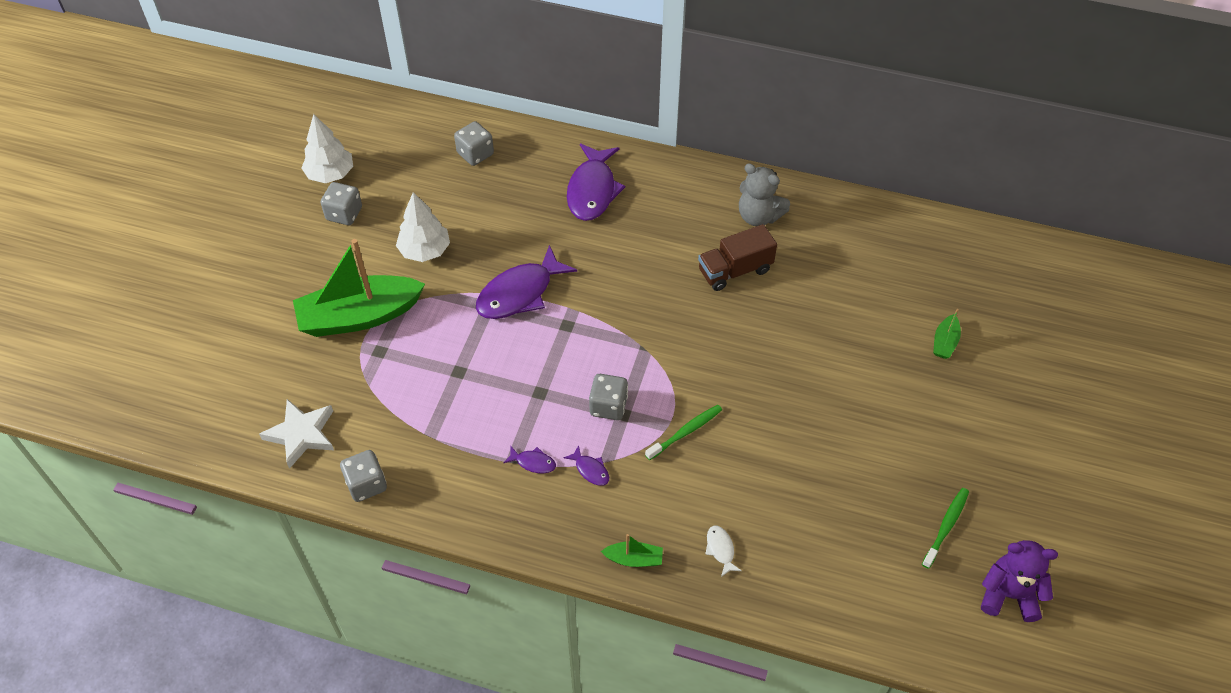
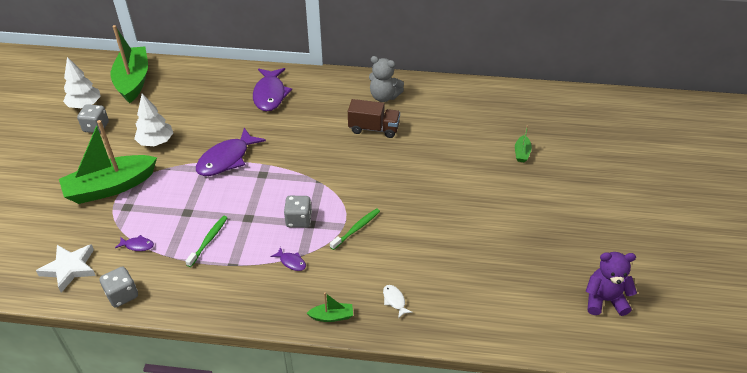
camera: 10 degrees left, 10 degrees down
(399, 140) = (133, 81): none -> green boat
(475, 154) = (187, 83): grey dice -> none
(533, 462) = (248, 263): purple fish -> purple fish (137, 245)
(735, 270) = (374, 129): brown truck -> brown truck turned 135 degrees counterclockwise
(946, 526) = (550, 263): green toothbrush -> green toothbrush (208, 240)

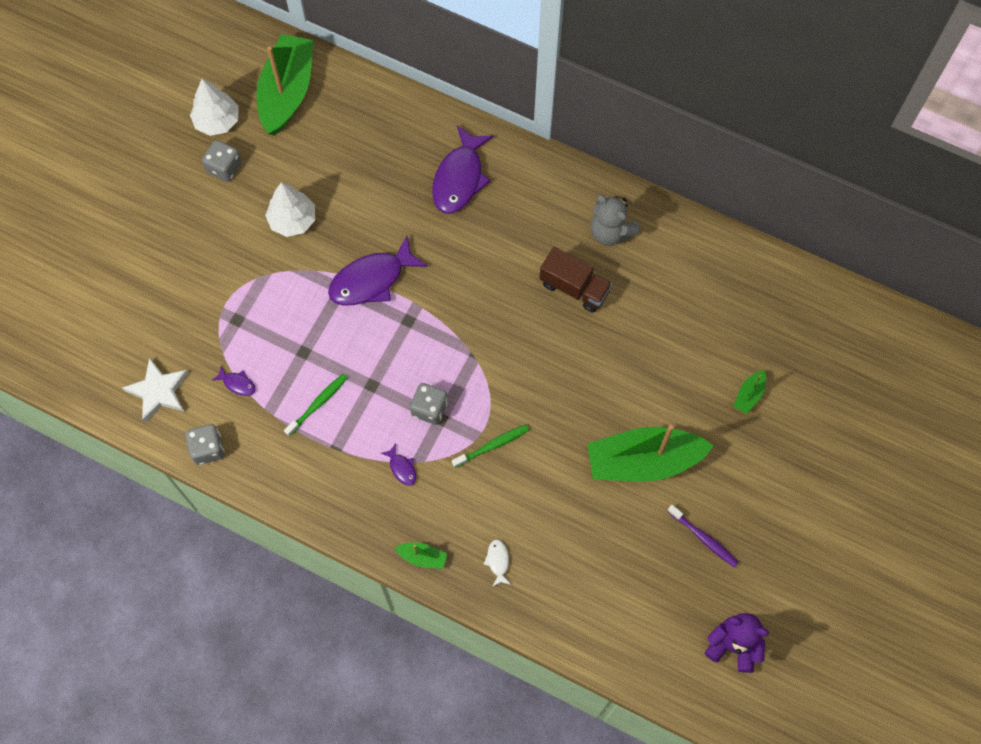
camera: 20 degrees right, 25 degrees up
(110, 187) = (224, 281): green boat -> green boat (643, 461)
(541, 240) = (703, 538): none -> purple toothbrush

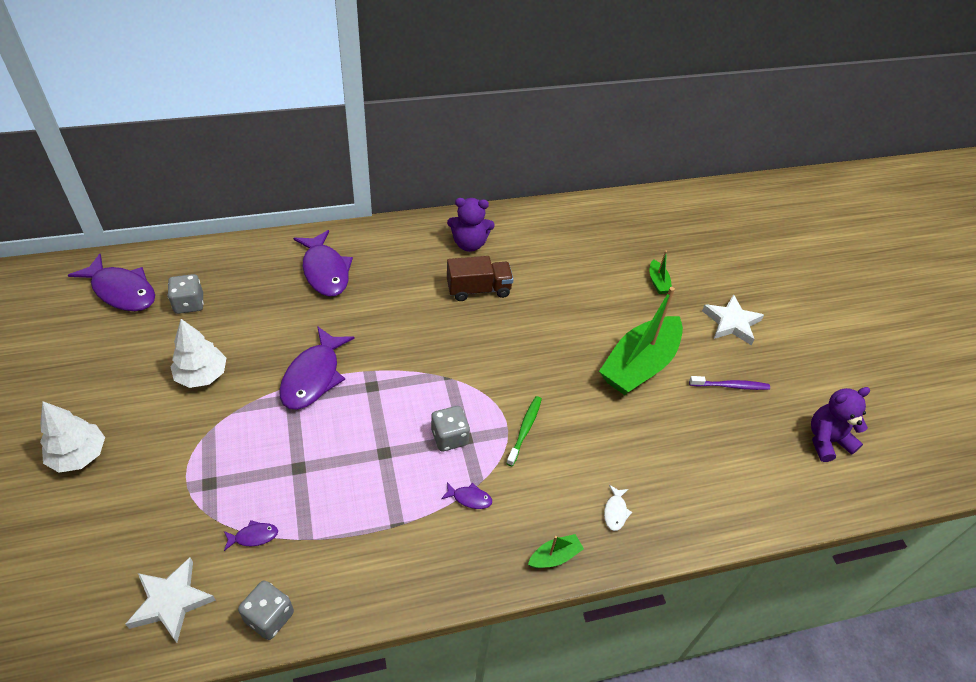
camera: 45 degrees left, 20 degrees down
(217, 121) = (66, 344): white tree -> white tree (79, 455)
(224, 168) = (100, 374): grey dice -> grey dice (189, 304)
(287, 92) = (122, 291): green boat -> purple fish
(318, 404) = (348, 500): green toothbrush -> none
(498, 561) = (615, 512): white fish -> white fish turned 120 degrees counterclockwise
(610, 232) = (469, 244): grey teddy bear -> purple teddy bear
(774, 484) = (731, 323): none -> white star

